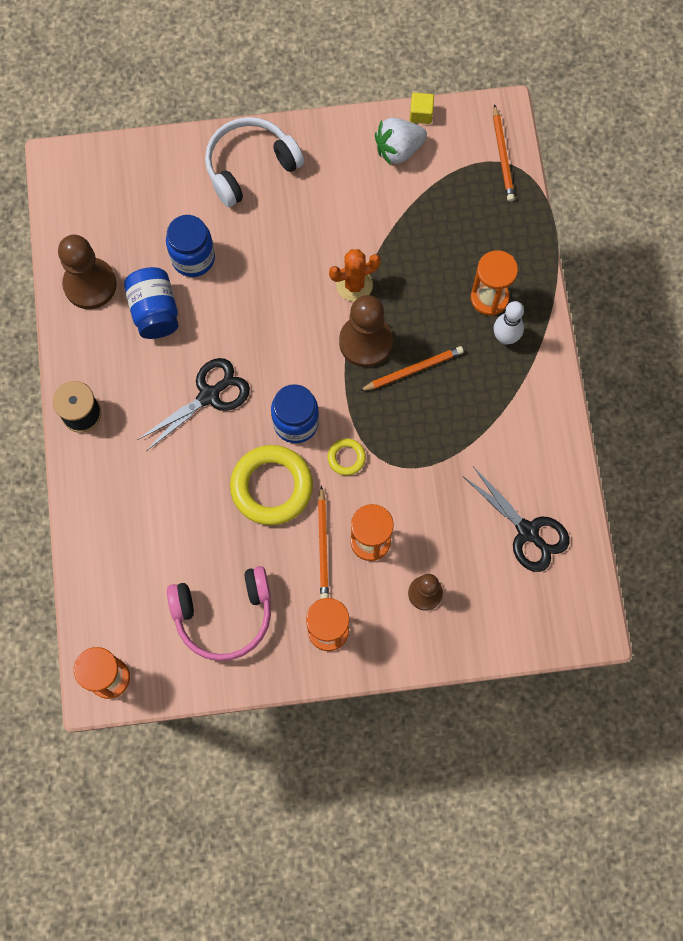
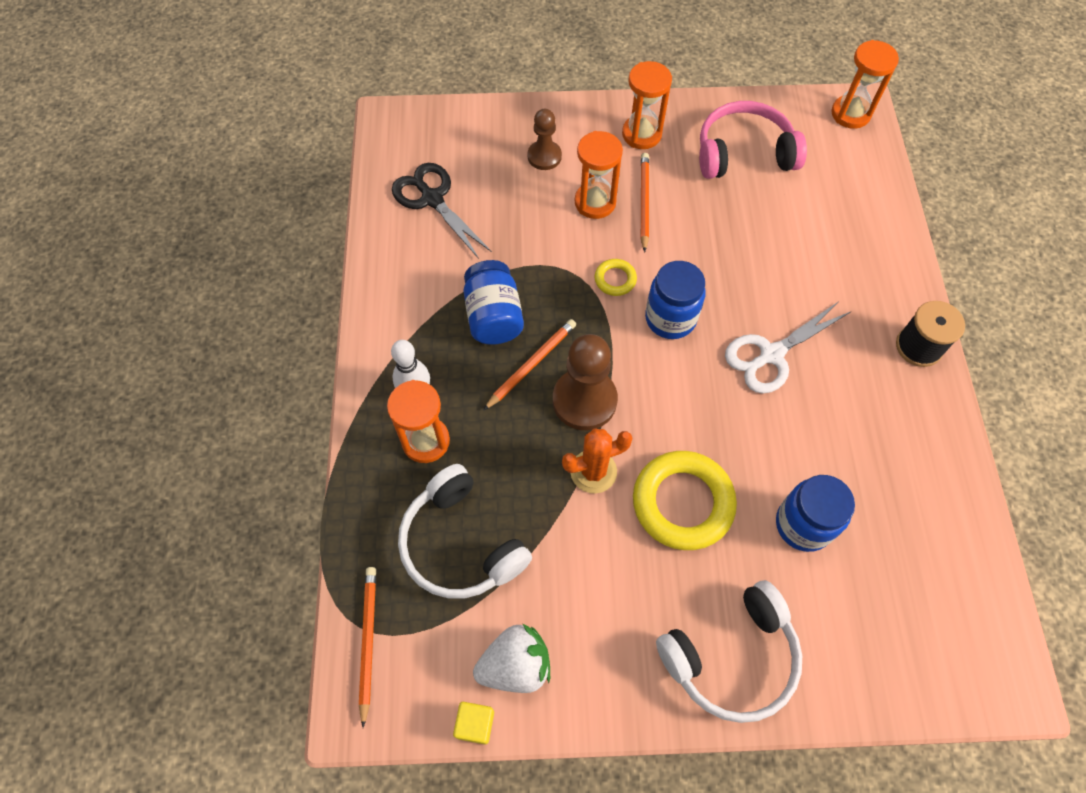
camera: 175 degrees left, 10 degrees down
(90, 284) = (935, 500): brown pawn -> none
(155, 311) = (846, 458): blue jar -> blue jar (493, 316)
(209, 395) = (771, 355): black scissors -> white scissors
(271, 487) = (697, 258): yellow ring -> yellow ring (682, 503)
(413, 370) = (531, 364): orange pencil -> orange pencil turned 150 degrees clockwise
(449, 224) = (460, 543): none -> white headphones

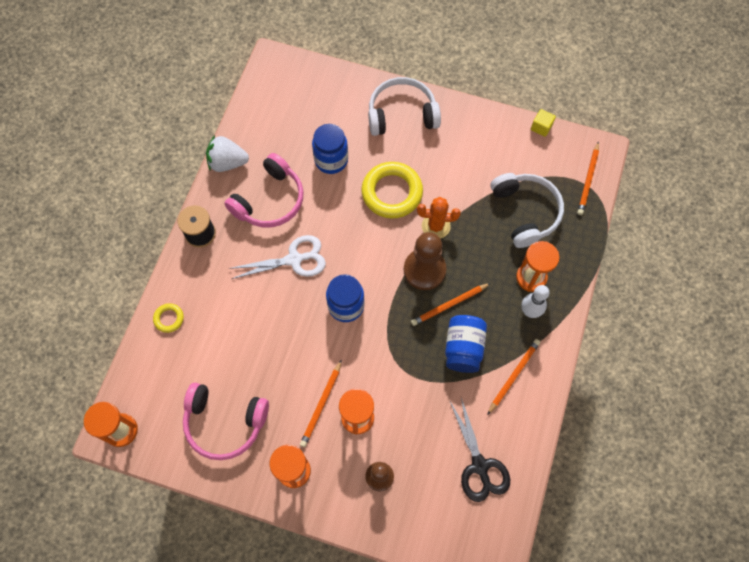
camera: 160 degrees left, 5 degrees up
(417, 305) = (513, 375): none -> orange pencil
(515, 665) = (513, 145): white strawberry -> white strawberry (227, 162)
(615, 279) = (370, 348): yellow ring -> yellow ring (169, 319)
(856, 426) = (270, 200): none -> pink headphones

